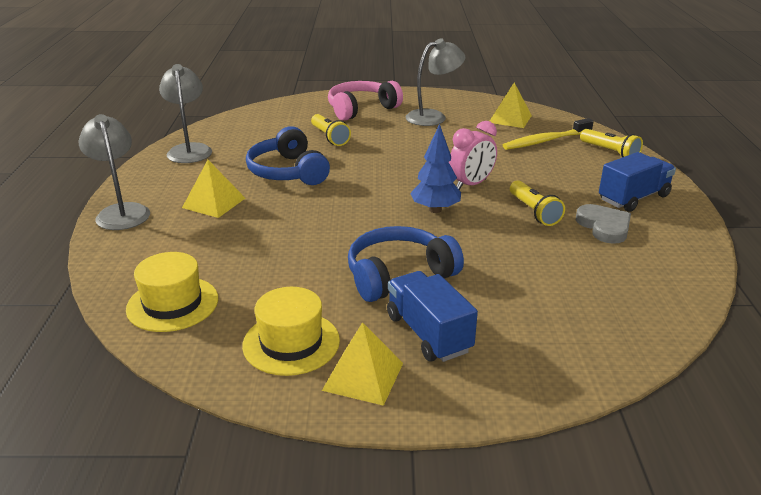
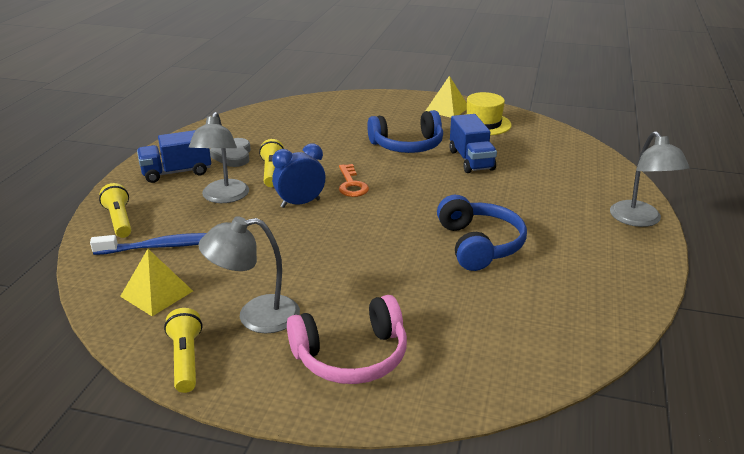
camera: 165 degrees left, 0 degrees up
(172, 304) = (560, 148): yellow hat -> none
(189, 150) = (607, 299): grey lamp -> grey lamp (223, 197)
(213, 203) = (553, 218): yellow pyramid -> none
(329, 137) = (420, 294): yellow flashlight -> yellow flashlight (186, 359)
(428, 333) = (405, 119): blue truck -> blue truck (471, 160)
(435, 210) = (351, 184): blue tree -> orange key
(471, 185) = (300, 203): pink clock -> blue clock
(546, 141) = (163, 246): yellow toothbrush -> blue toothbrush

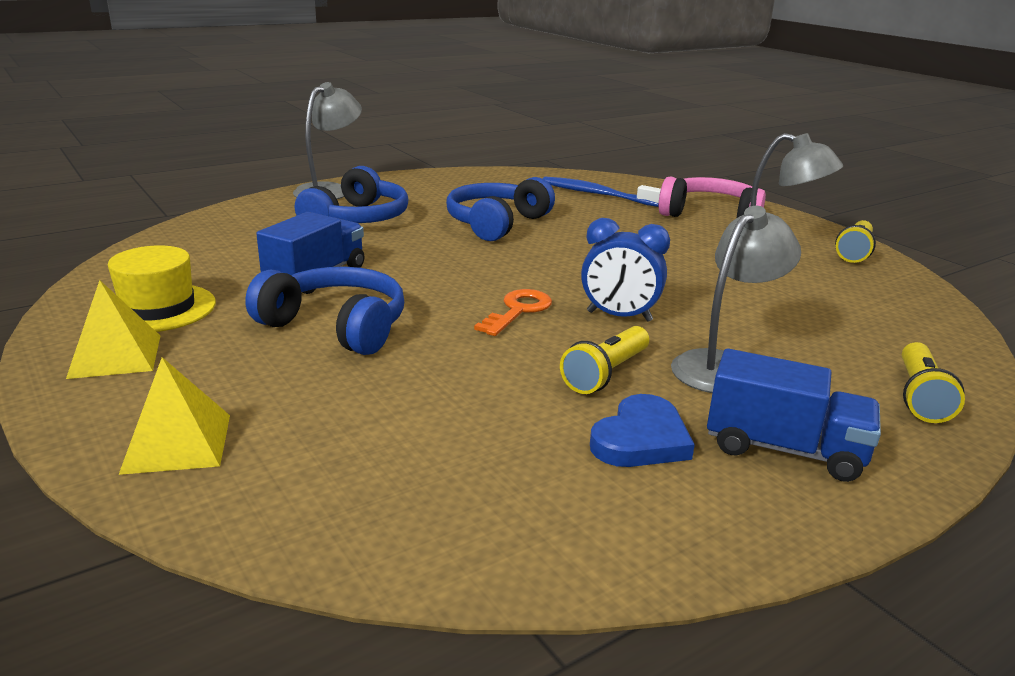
camera: 140 degrees left, 5 degrees down
(156, 293) = (873, 298): yellow pyramid -> yellow pyramid (177, 443)
(163, 246) = (853, 337): blue toothbrush -> blue toothbrush (597, 194)
(233, 155) = (641, 439): grey heart -> blue heart
(553, 203) = (357, 219): none -> blue headphones

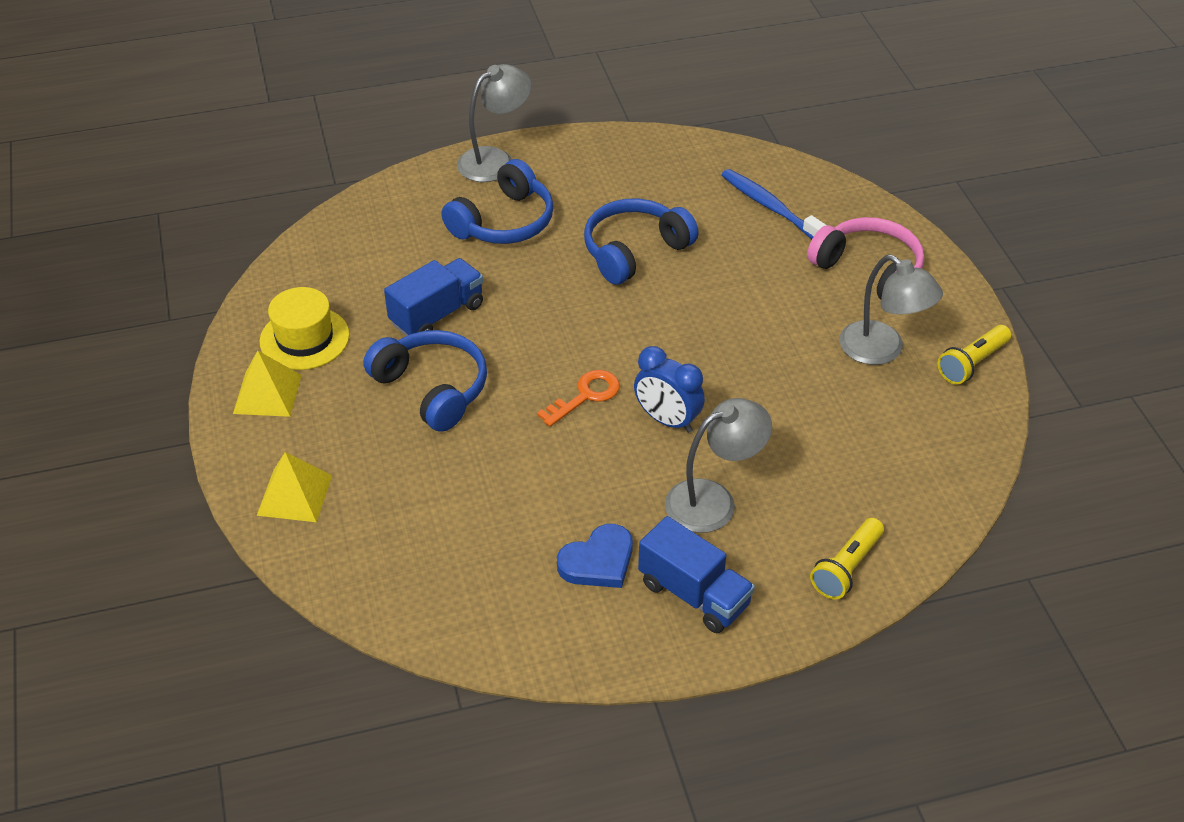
camera: 20 degrees right, 20 degrees up
(605, 373) = (613, 488): yellow flashlight -> none

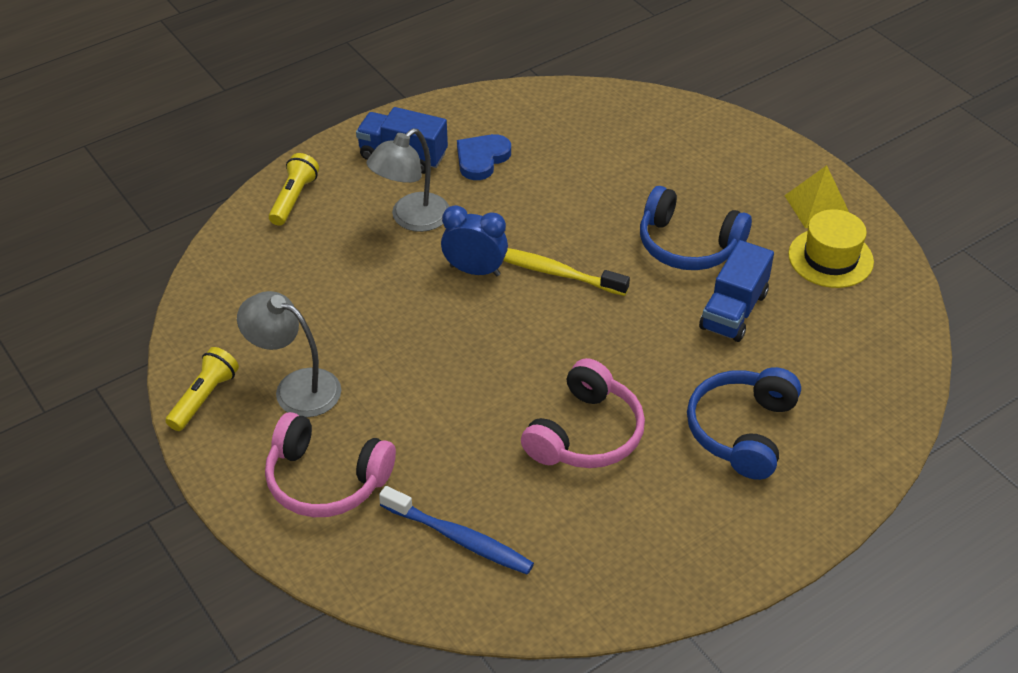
camera: 160 degrees right, 0 degrees up
(294, 495) = (731, 145): yellow pyramid -> none
(495, 160) = (809, 514): grey lamp -> none
(585, 396) = (555, 273): orange key -> yellow toothbrush
(634, 251) = (586, 434): blue headphones -> pink headphones

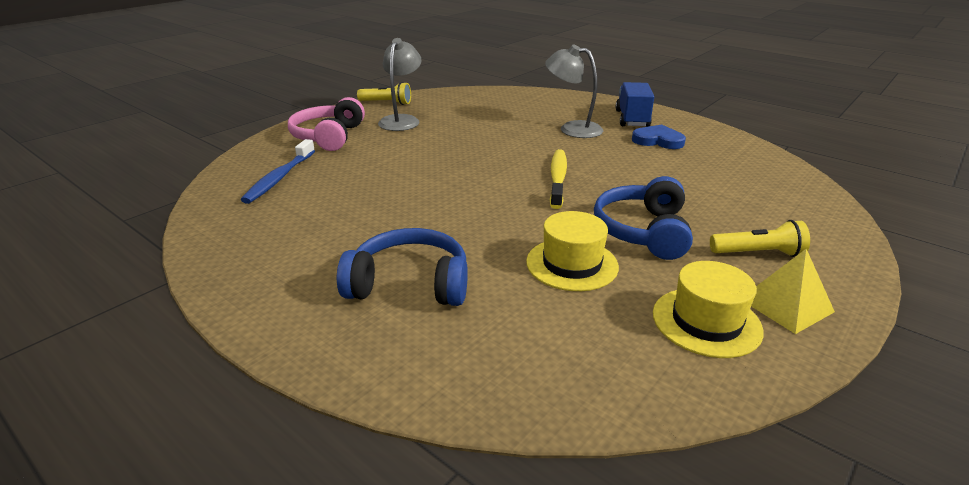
camera: 75 degrees right, 15 degrees down
(294, 198) = (561, 99): yellow flashlight -> yellow flashlight (758, 253)
(475, 270) = (538, 152): blue clock -> none
(586, 434) = (386, 209): pink headphones -> none
(733, 311) = (572, 264): blue truck -> yellow hat

